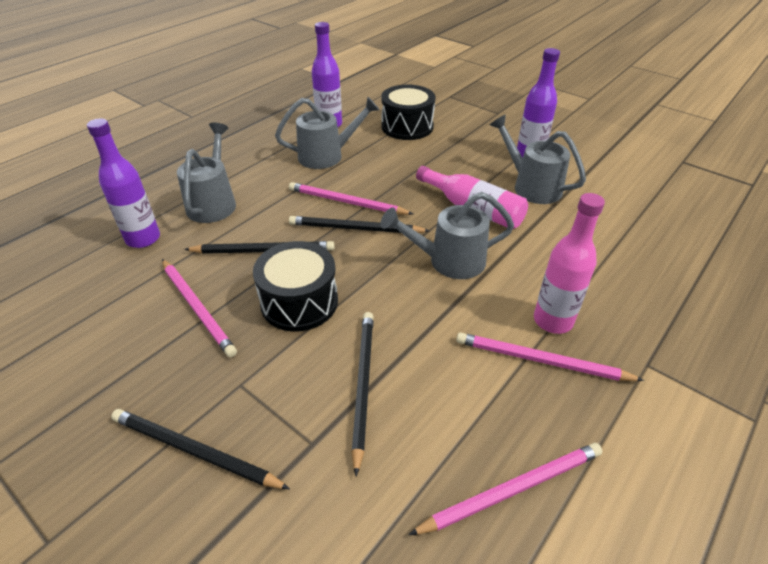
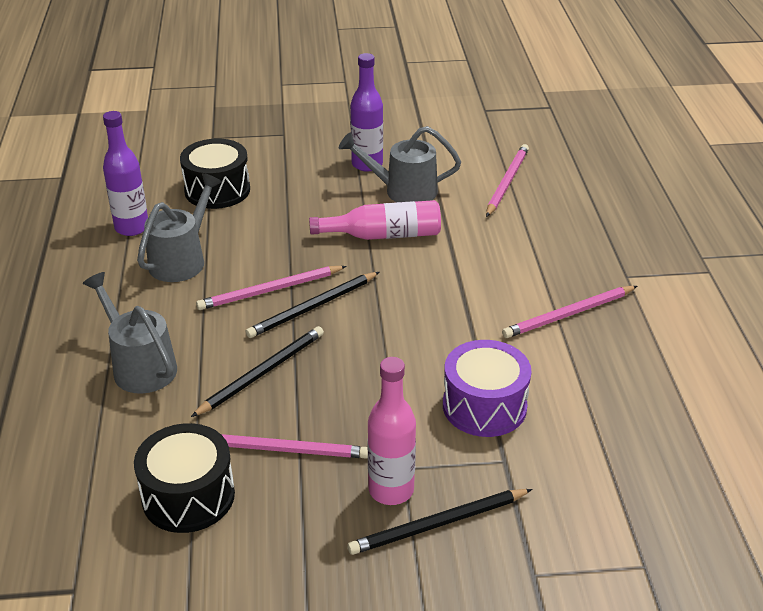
camera: 45 degrees left, 5 degrees down
(143, 239) = (125, 438): purple bottle -> none
(299, 302) = (356, 388): black drum -> black drum (188, 496)
(363, 384) = (484, 406): black pencil -> purple drum
(448, 261) = (422, 287): grey watering can -> none
(512, 489) = (642, 395): pink pencil -> pink pencil (507, 182)
(553, 321) = (544, 284): pink bottle -> pink bottle (391, 490)

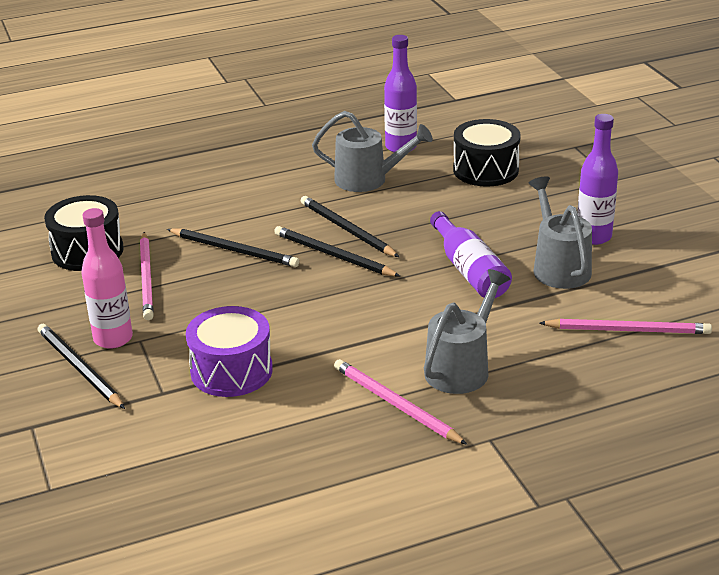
camera: 75 degrees right, 5 degrees down
(139, 365) = (223, 196): grey watering can -> grey watering can (462, 367)
(270, 290) = (347, 229): pink pencil -> black pencil
(383, 235) = (469, 270): pink bottle -> purple bottle

